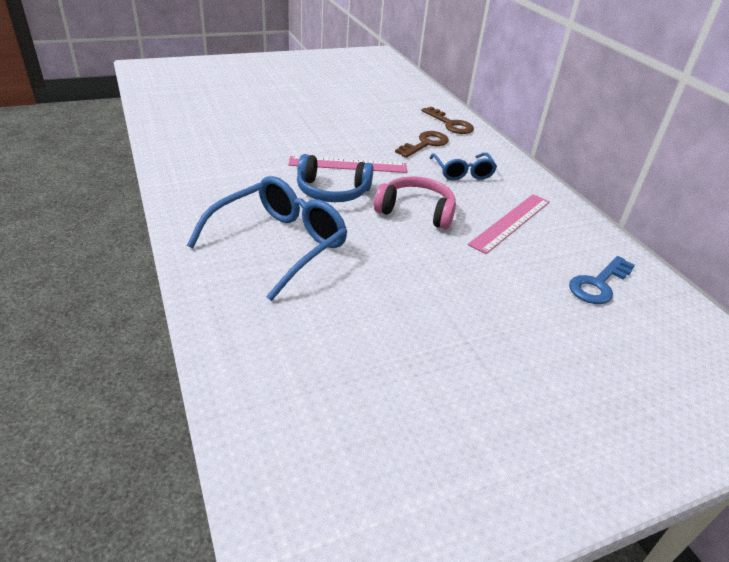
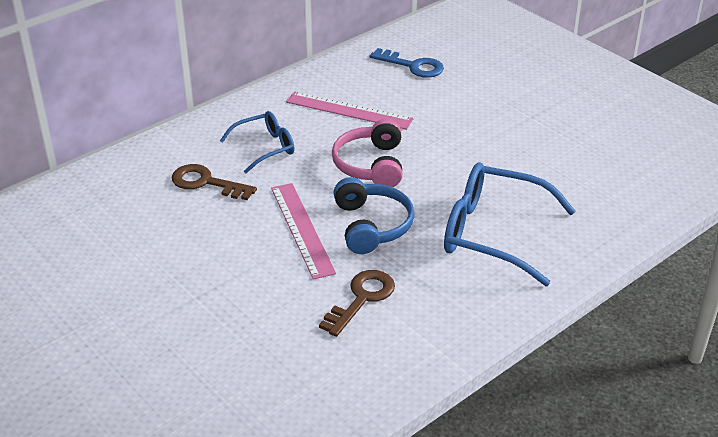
camera: 105 degrees left, 0 degrees up
(450, 124) = (131, 172): brown key -> brown key (362, 299)

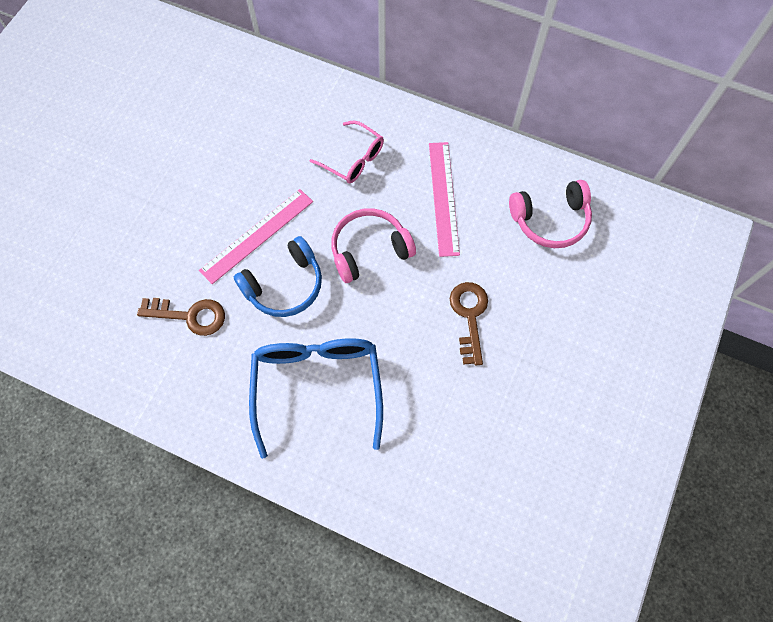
camera: 65 degrees right, 30 degrees up
(206, 183) = (285, 141): brown key -> brown key (469, 316)
(265, 147) = (353, 159): blue glasses -> pink glasses
(413, 66) = (550, 220): blue key -> pink headphones

